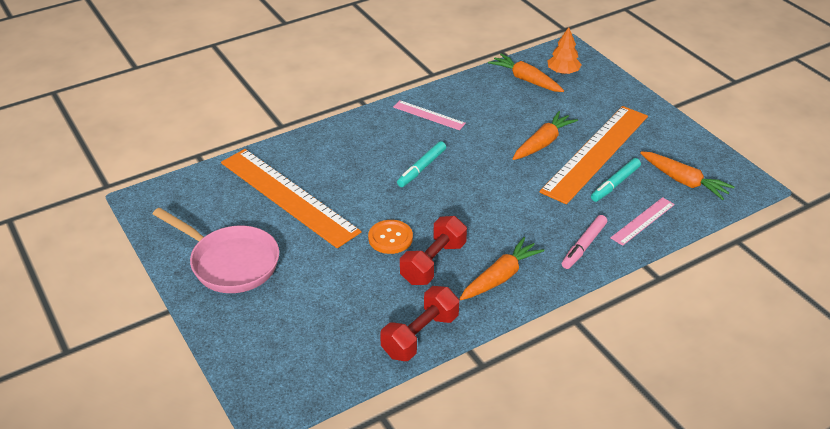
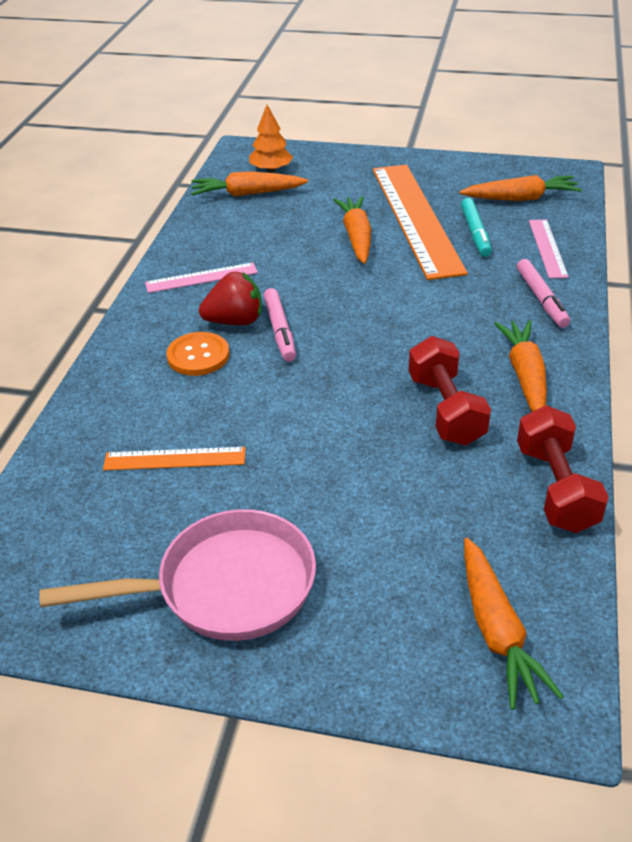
camera: 45 degrees left, 0 degrees up
(288, 196) = (175, 459): orange ruler -> orange ruler, size x0.47
(296, 365) = (497, 631): none -> orange carrot
(390, 238) = (363, 418): orange button -> orange button (198, 356)
(409, 149) = (235, 321): none -> red strawberry
(422, 168) = (280, 330): turquoise marker -> pink marker

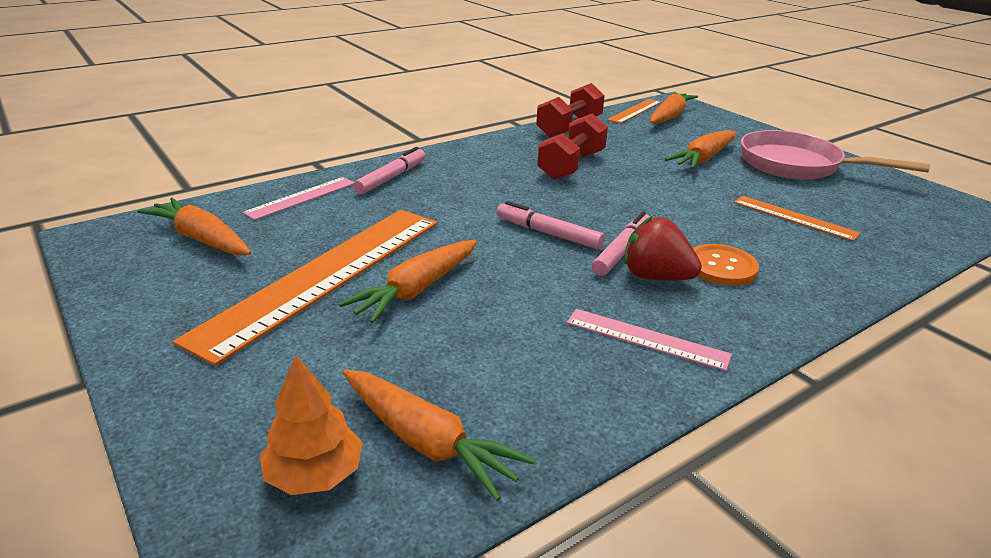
camera: 140 degrees left, 10 degrees down
(347, 316) = (548, 233): none -> pink marker
(475, 233) = (315, 234): turquoise marker -> none
(525, 376) = (494, 157): orange carrot -> orange carrot (703, 159)
(558, 611) = (635, 111): none -> orange ruler

